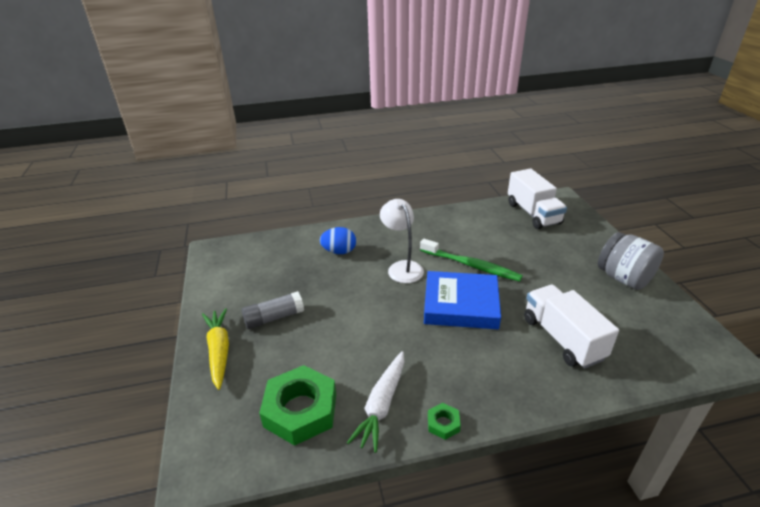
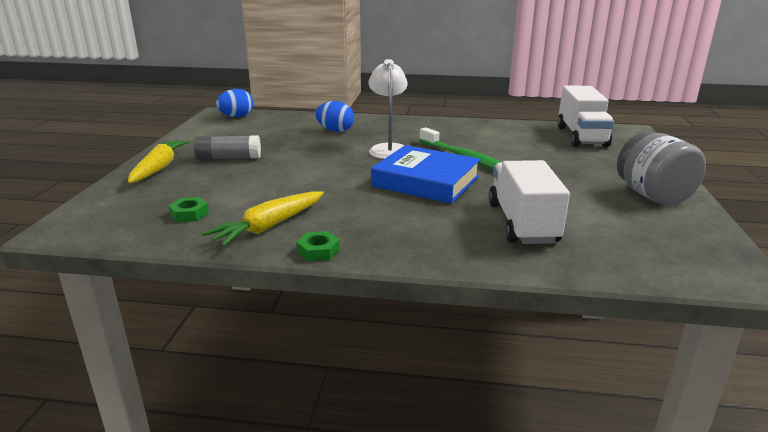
camera: 20 degrees right, 10 degrees down
(233, 251) = (236, 117): none -> blue egg
(300, 410) = (189, 214): green nut -> green nut, size x0.44
(382, 405) = (269, 226): white carrot -> yellow carrot

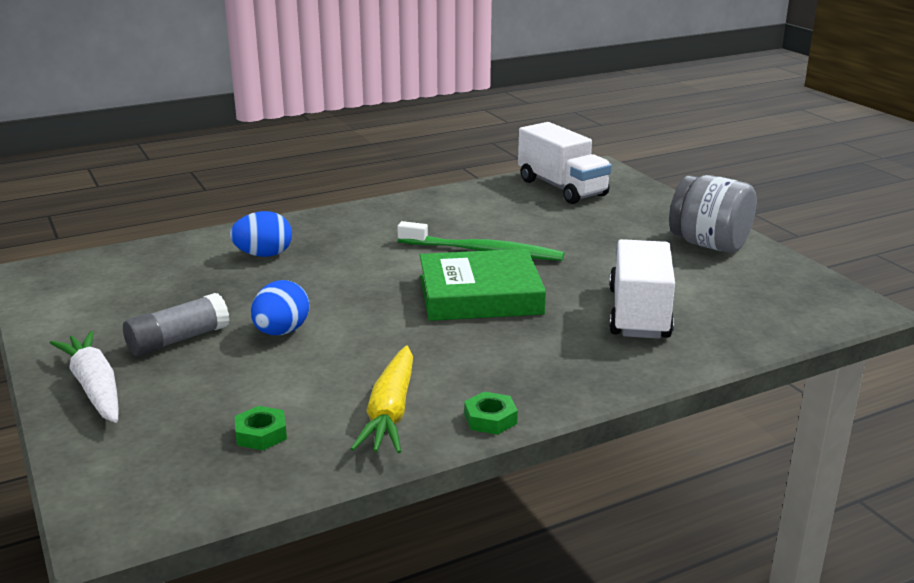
camera: 35 degrees left, 0 degrees up
(159, 168) = (95, 387): yellow carrot -> white carrot
(236, 117) = (73, 271): blue egg -> blue egg (281, 332)
(388, 149) = (374, 263): white lamp -> none
(426, 181) = (480, 295): blue book -> green book
(522, 223) = (638, 314): white truck -> white truck turned 45 degrees clockwise

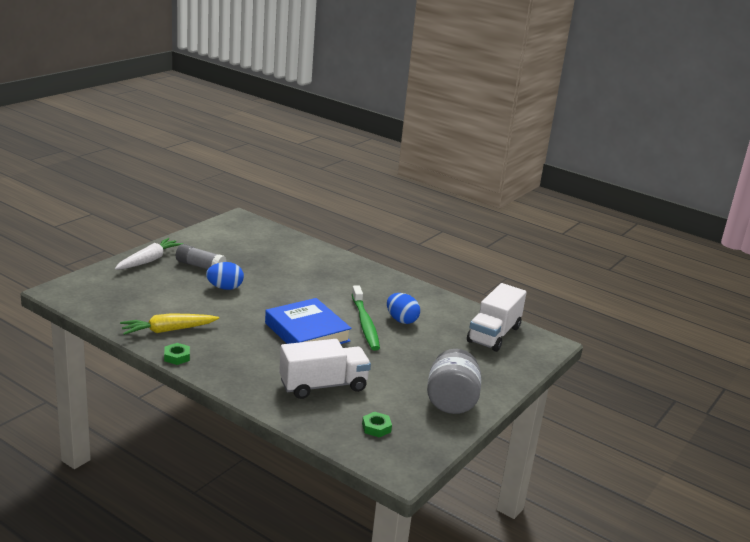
camera: 60 degrees right, 0 degrees up
(261, 434) = (133, 304): green nut -> green nut (376, 428)
(264, 255) = (304, 264): blue egg -> blue egg (401, 320)
(480, 295) = (307, 332): green book -> blue book

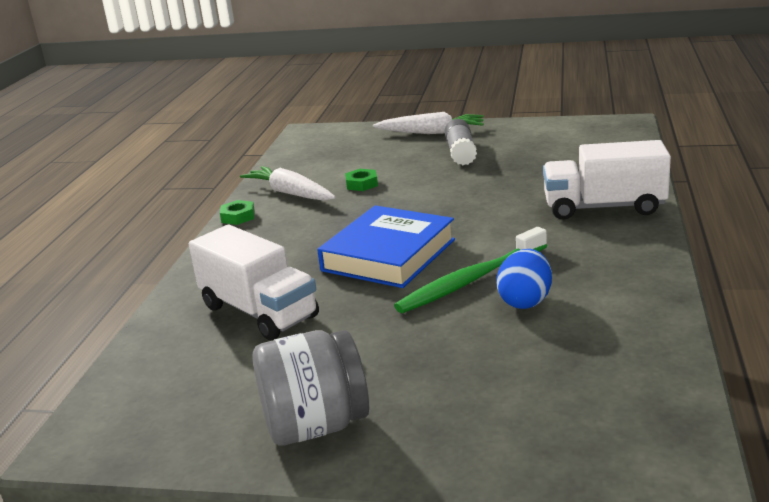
camera: 70 degrees right, 0 degrees up
(168, 330) = (290, 193): yellow carrot -> white carrot
(225, 288) = (430, 180): blue egg -> none
(376, 428) = (180, 385): green nut -> green nut (361, 184)
(494, 334) = (613, 396): white truck -> white truck (604, 207)

